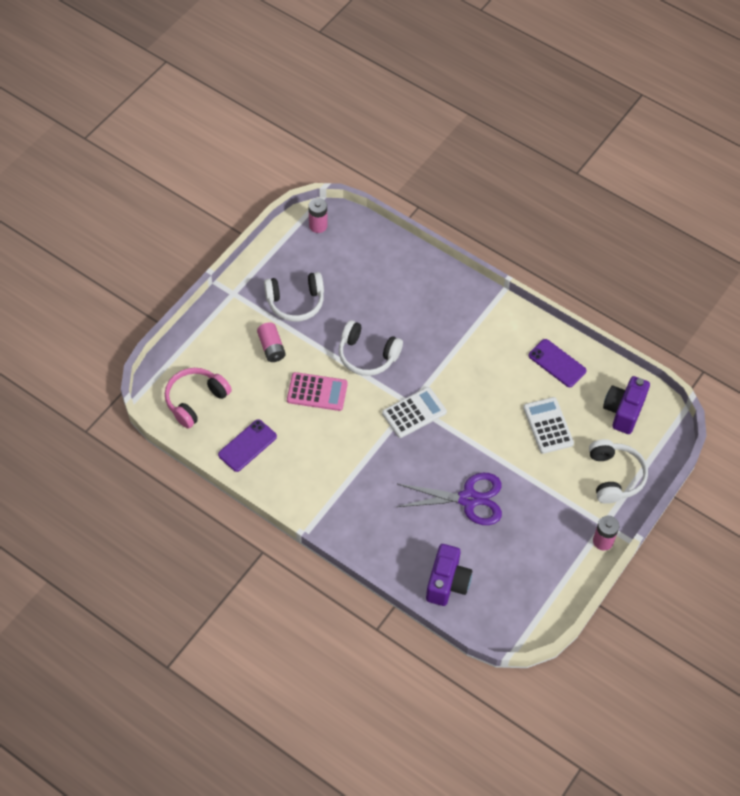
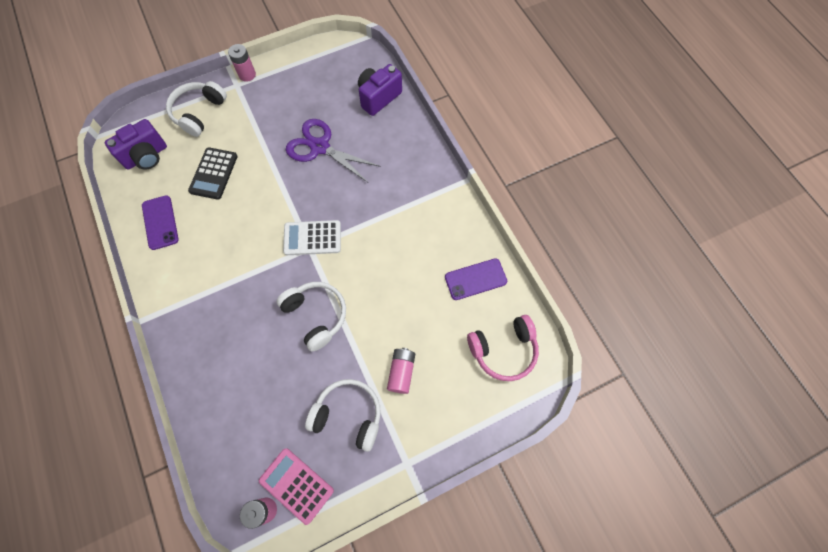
camera: 150 degrees left, 10 degrees up
(317, 392) = (384, 301): pink calculator -> pink calculator (296, 485)
(548, 425) = (214, 173): white calculator -> black calculator

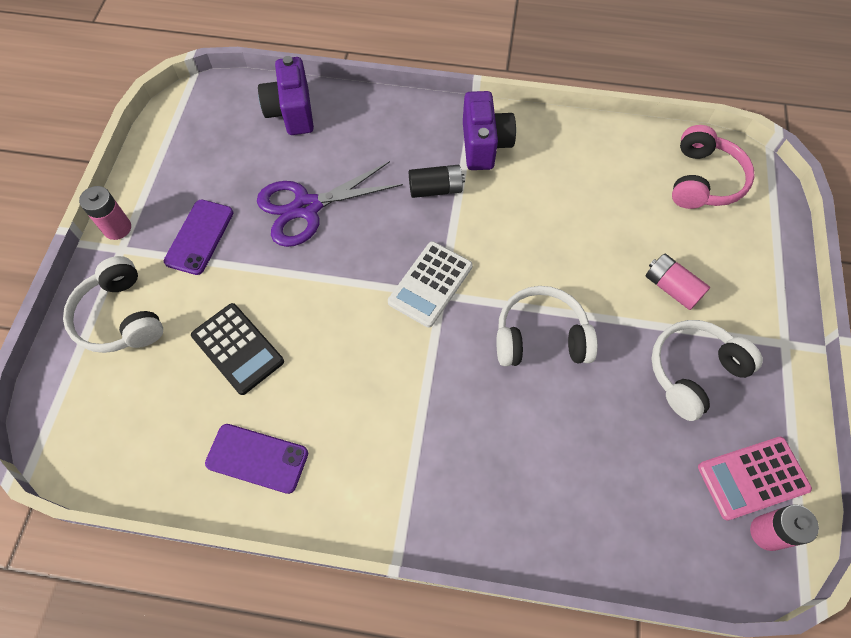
camera: 55 degrees left, 5 degrees down
(146, 156) = (128, 423): purple camera -> purple camera (484, 145)
(379, 201) = (435, 189): none -> black battery
(475, 279) = (603, 157): purple phone -> purple phone (199, 237)

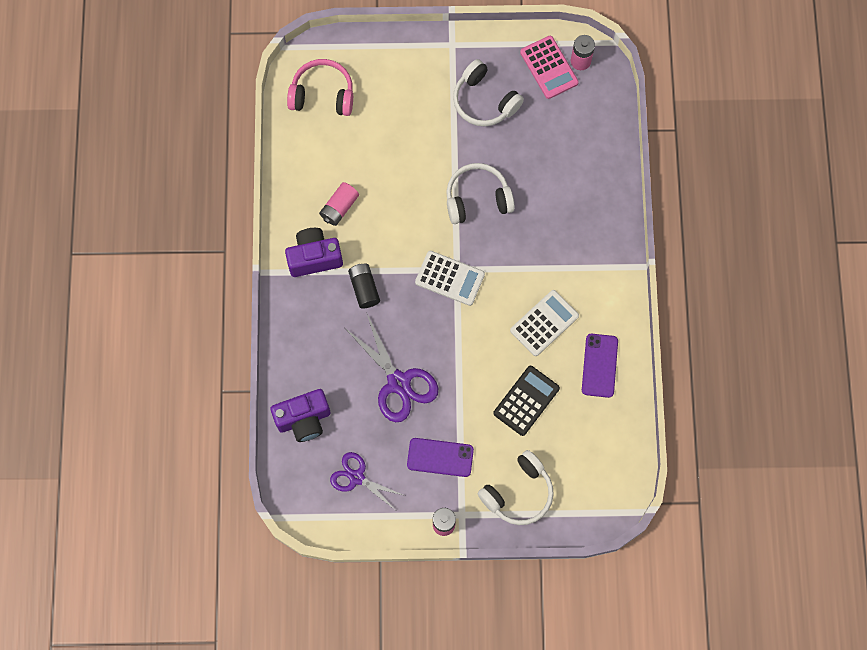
camera: 100 degrees left, 10 degrees up
(208, 151) = (357, 477): none -> purple scissors
(340, 392) = (544, 323): none -> white calculator
(540, 337) = (477, 199): white headphones -> white headphones turned 90 degrees clockwise
(671, 288) = (422, 115): pink battery -> pink battery (339, 208)

